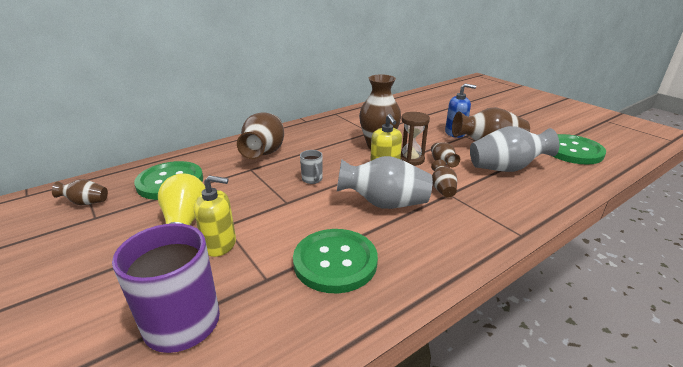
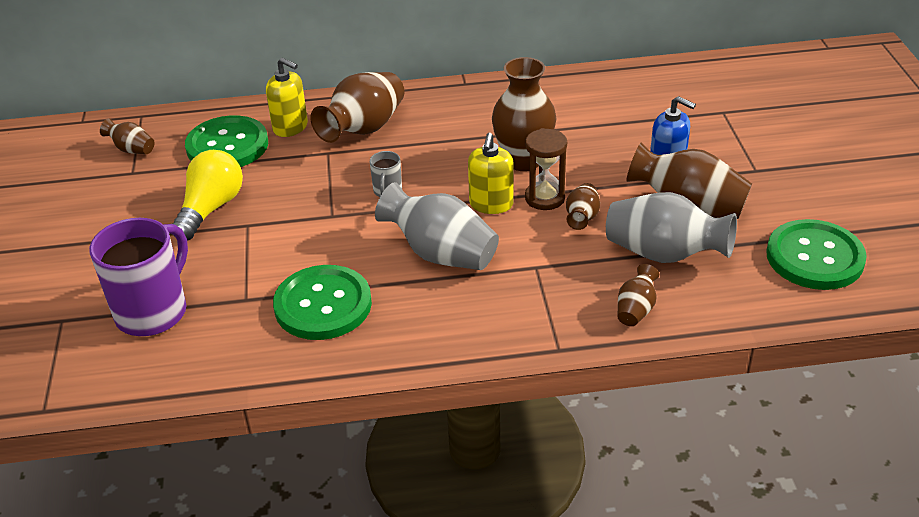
camera: 30 degrees right, 10 degrees up
(220, 244) = (228, 246): yellow soap dispenser -> yellow soap dispenser (290, 127)
(442, 189) = (535, 257): brown vase -> brown vase (636, 309)

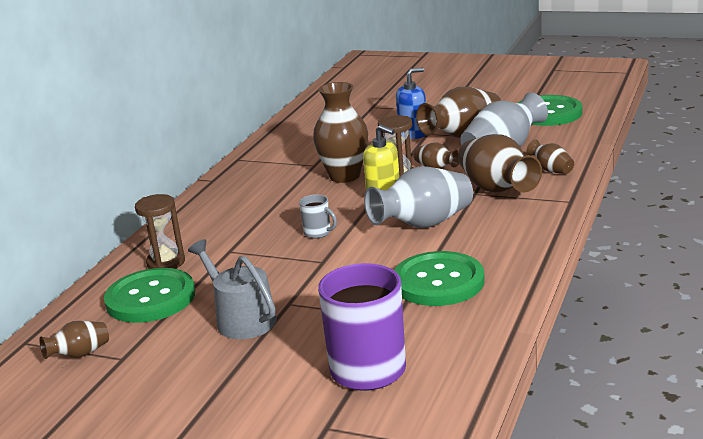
camera: 60 degrees left, 15 degrees down
(211, 209) = (241, 319): yellow light bulb -> grey watering can
(290, 127) = (166, 263): yellow soap dispenser -> brown hourglass
(363, 129) = (217, 230): brown vase -> brown vase (497, 189)

